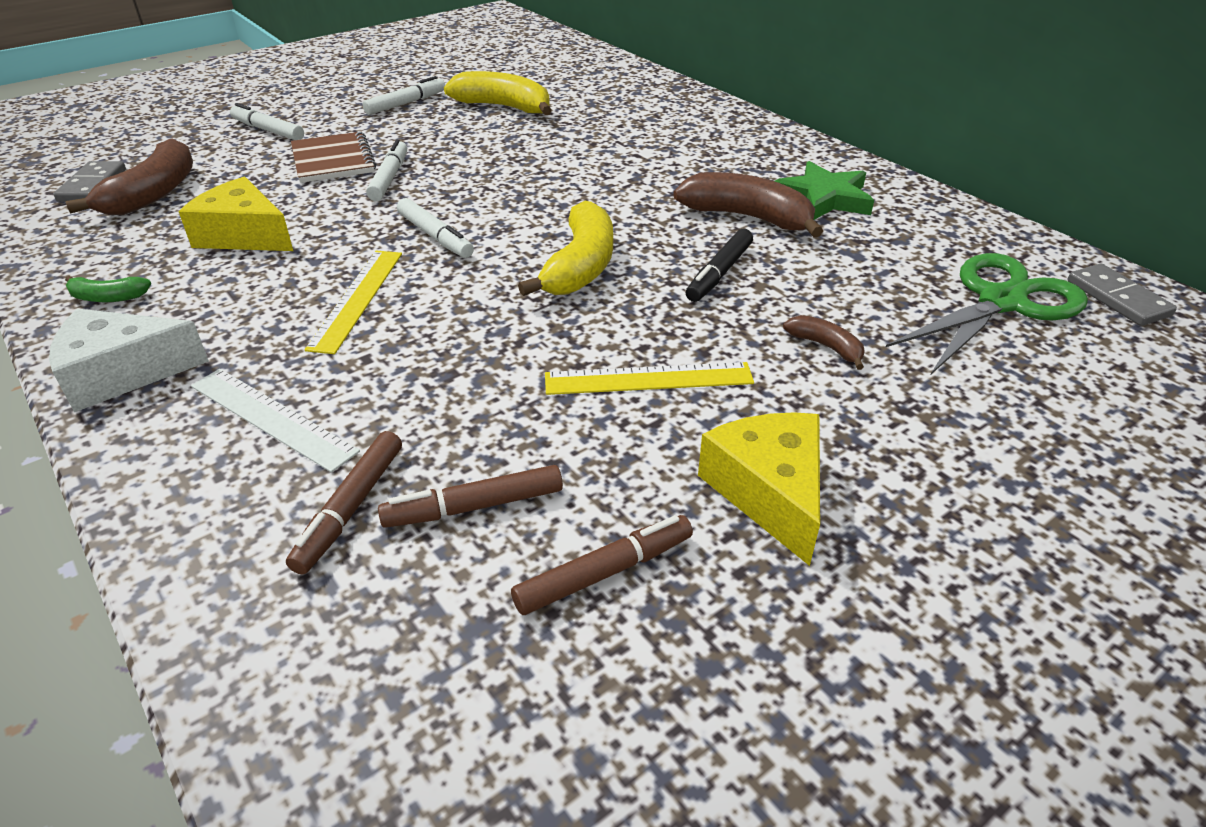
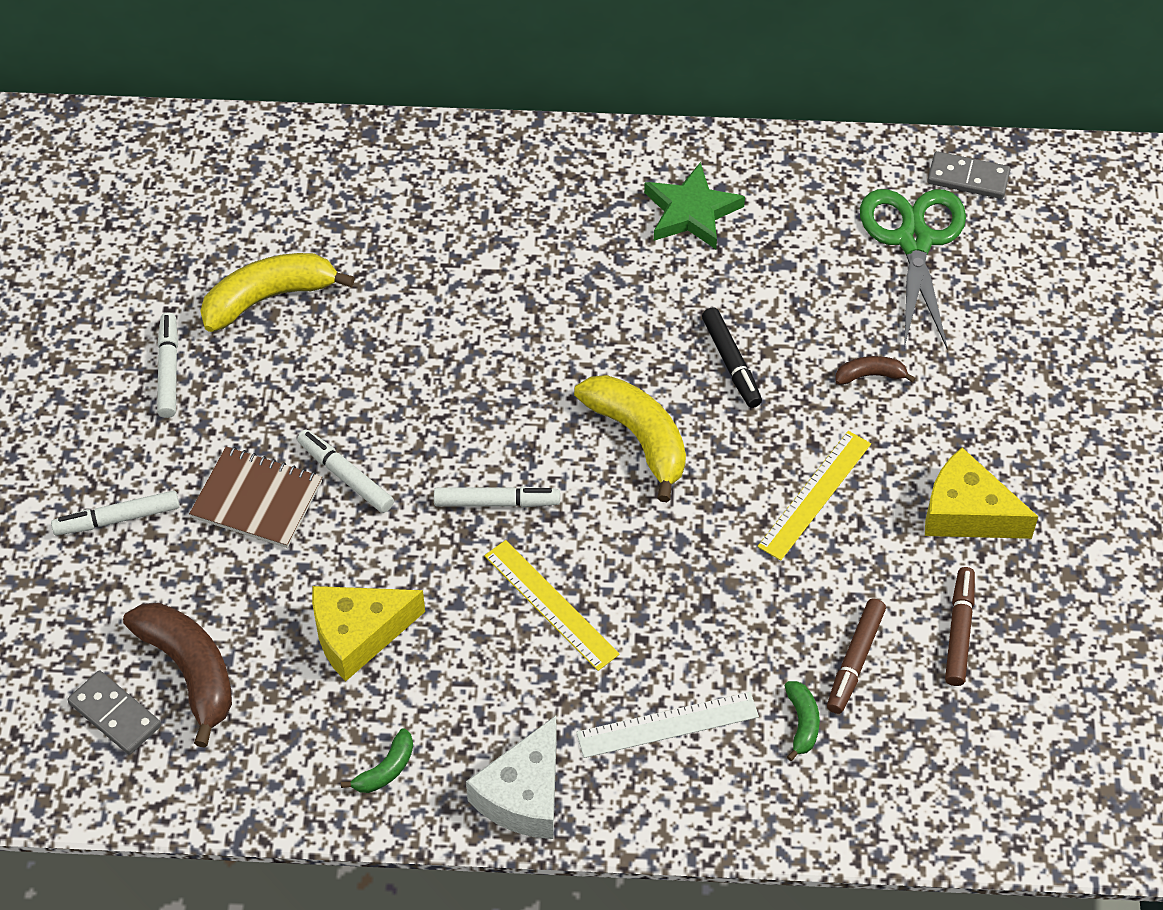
camera: 50 degrees left, 15 degrees up
(350, 508) = (802, 723): brown marker -> green banana
(747, 217) = (671, 283): brown banana -> none

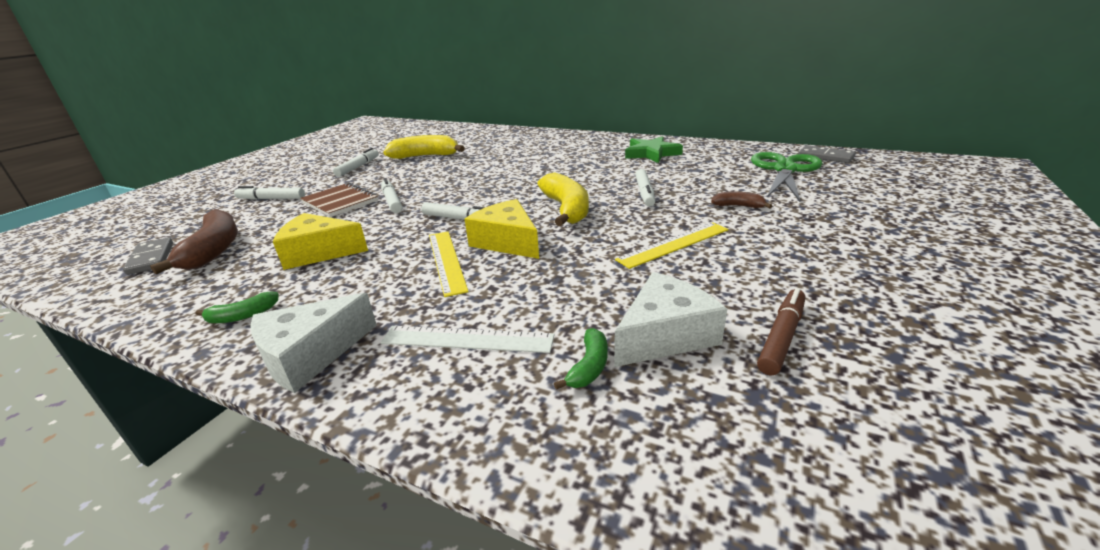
camera: 25 degrees right, 25 degrees down
(731, 363) = (644, 193): black marker -> white marker
(855, 660) = (664, 335): brown marker -> white cheese
(967, 513) = (803, 270): yellow cheese -> yellow cheese (507, 242)

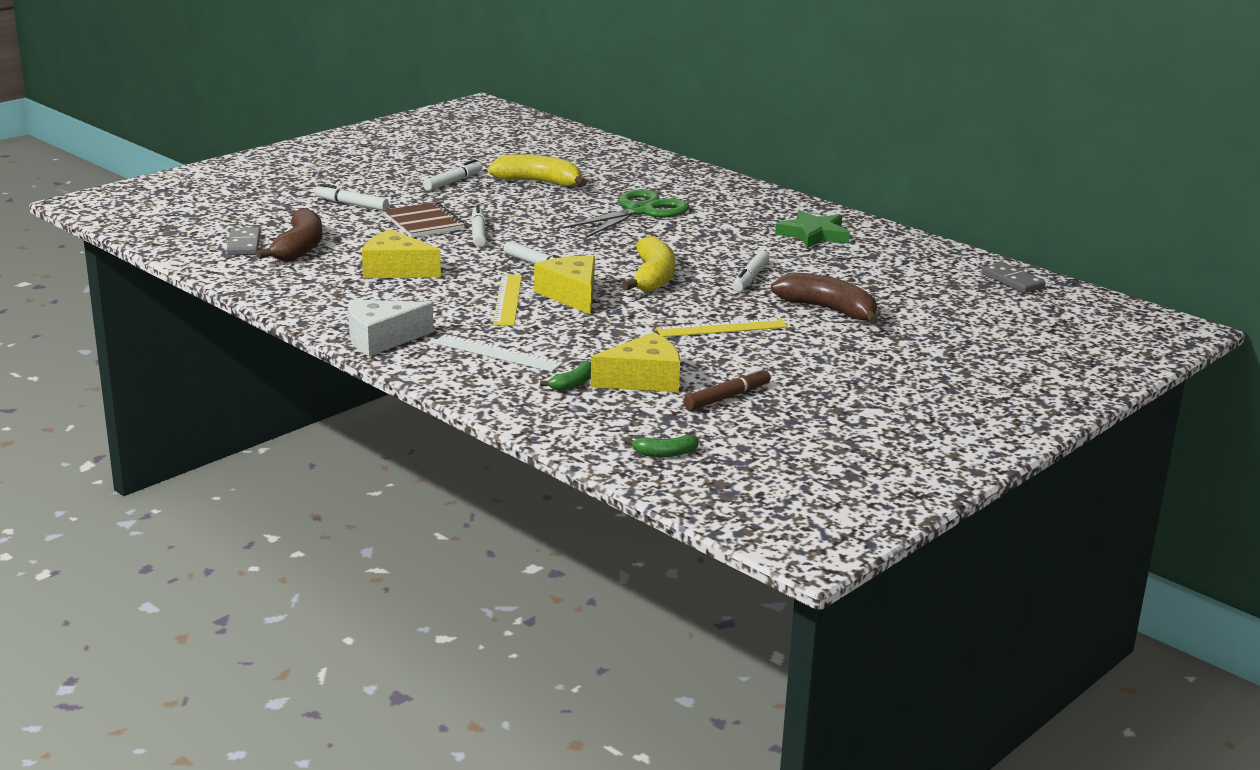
camera: 15 degrees right, 5 degrees down
(243, 316) = (330, 305): green banana -> green banana (665, 453)
(664, 335) = (643, 380): white cheese -> yellow cheese
(738, 206) = (828, 310): brown banana -> brown banana, size x2.01
(784, 170) = (938, 285): green scissors -> green scissors (640, 211)

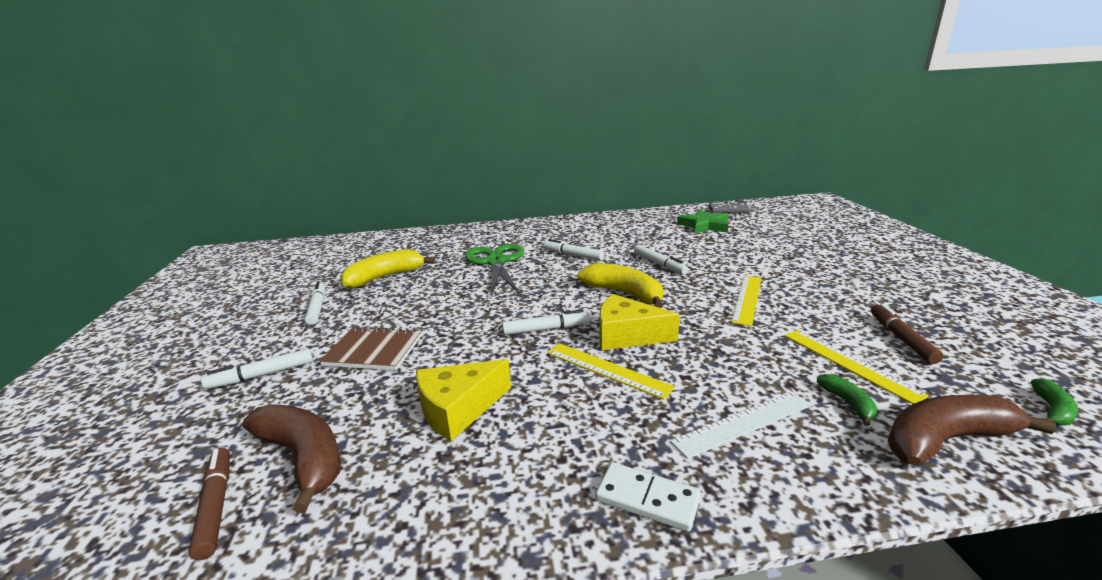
camera: 50 degrees left, 0 degrees up
(244, 244) = (216, 506): grey domino -> brown marker
(381, 339) = (647, 499): white cheese -> white domino
(478, 233) = (438, 332): white marker -> white marker (573, 255)
(643, 380) = (849, 363): yellow cheese -> yellow ruler
(813, 235) = (607, 230): green star -> green star (704, 225)
(828, 310) = (737, 259): brown banana -> brown banana (945, 440)

